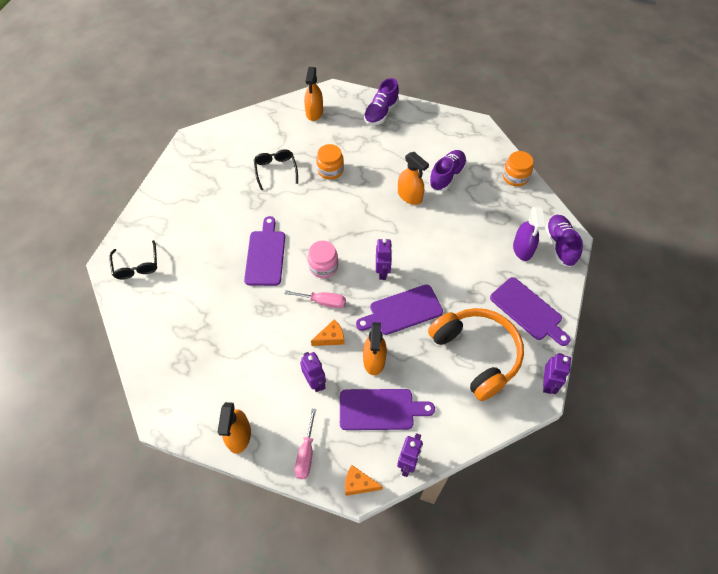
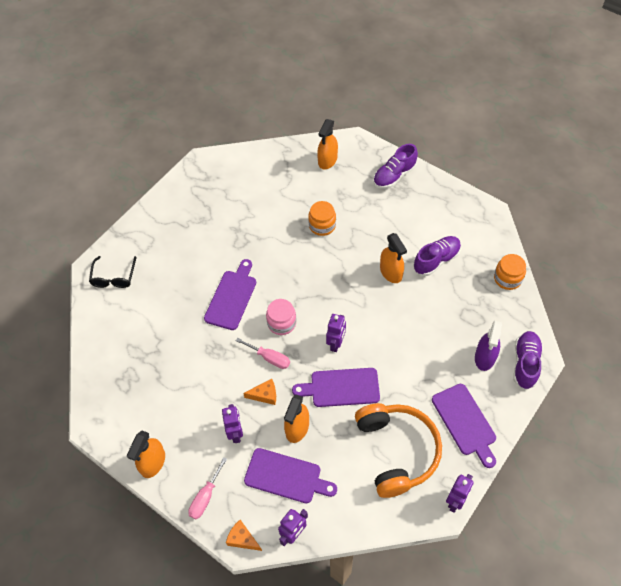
camera: 20 degrees right, 0 degrees up
(276, 170) = (269, 213): black glasses -> none

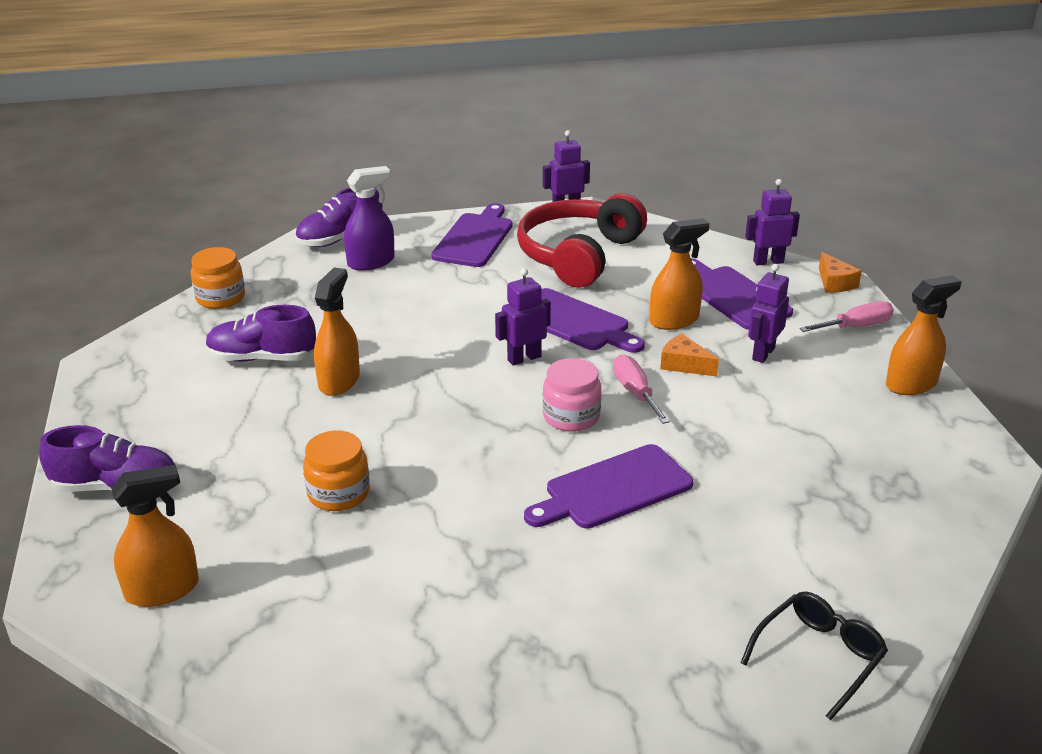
camera: 140 degrees left, 25 degrees down
(397, 451) = (578, 255): orange headphones -> red headphones

